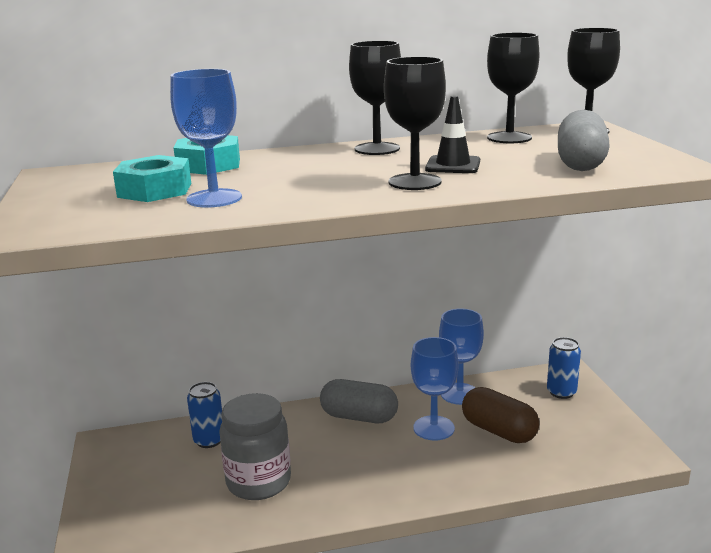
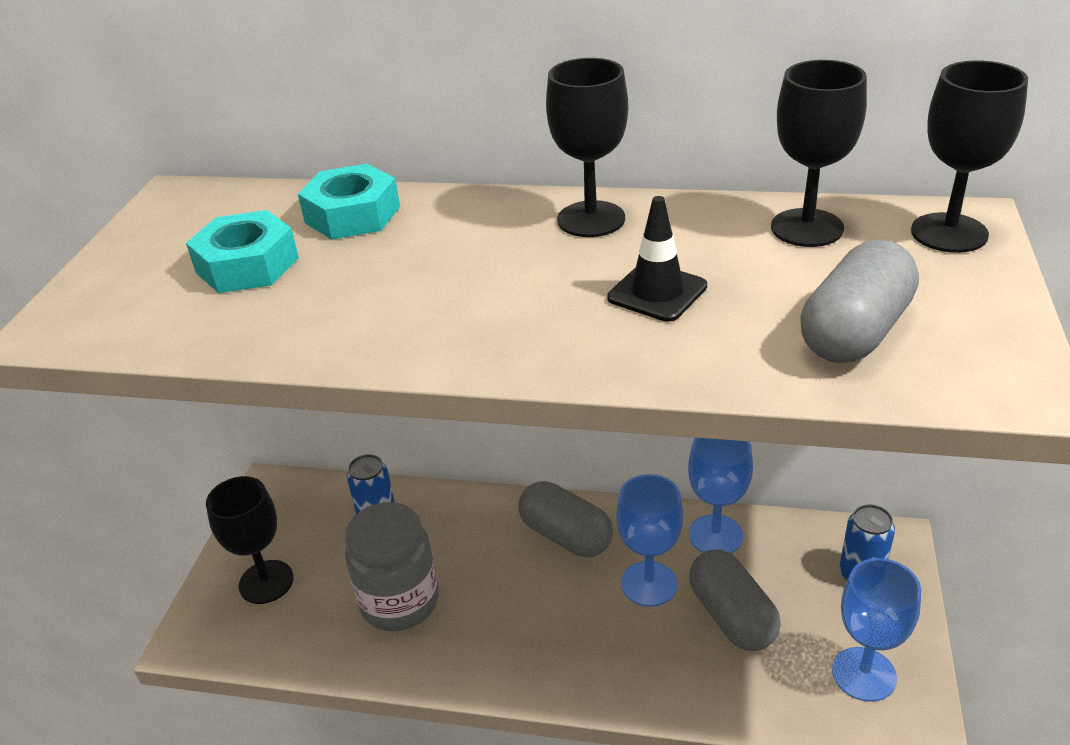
camera: 25 degrees right, 15 degrees up
(214, 198) = (294, 304): blue goblet -> blue goblet (864, 674)
(415, 182) = (567, 327): black goblet -> black goblet (266, 582)
(499, 431) = (732, 616): brown capsule -> grey capsule

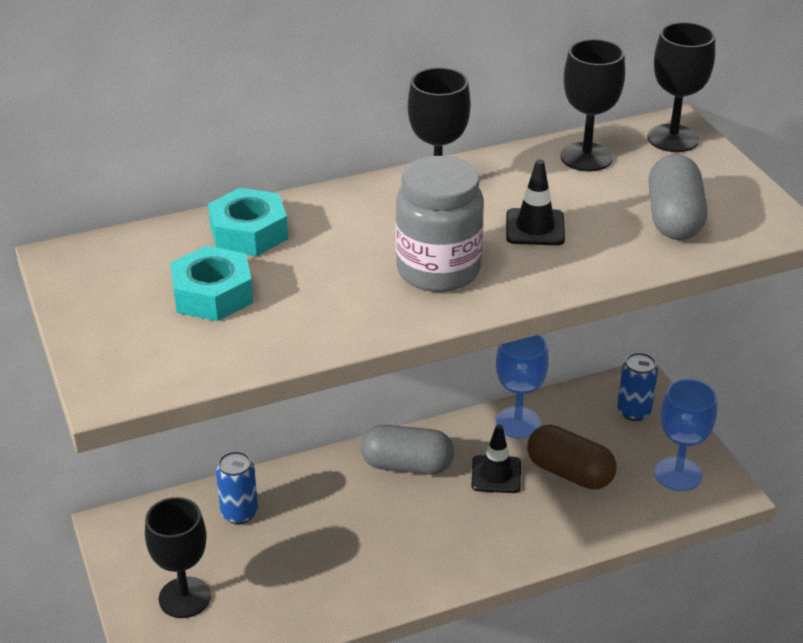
camera: 35 degrees left, 0 degrees up
(400, 602) = (315, 564): grey jar -> grey jar (438, 270)
(649, 584) = (496, 474): blue goblet -> black traffic cone
(732, 616) = (569, 473): grey capsule -> brown capsule

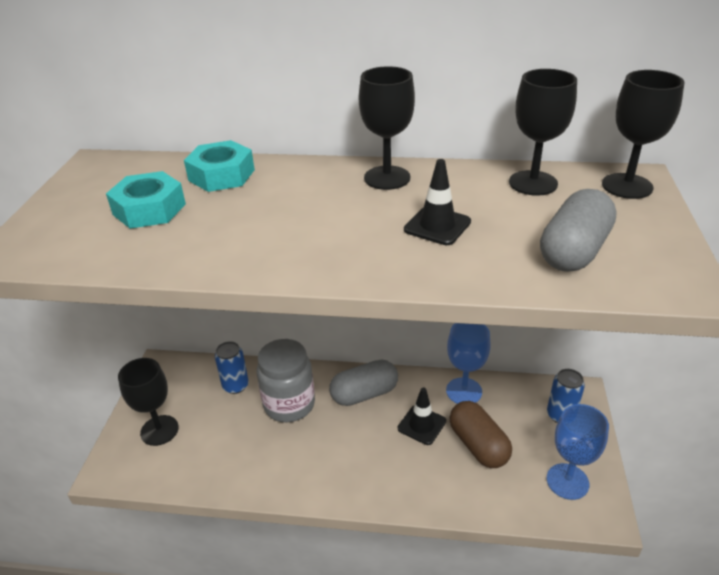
camera: 30 degrees right, 0 degrees up
(407, 465) = (364, 394): grey capsule -> grey capsule turned 60 degrees counterclockwise
(438, 270) = (324, 237): grey jar -> grey jar (289, 404)

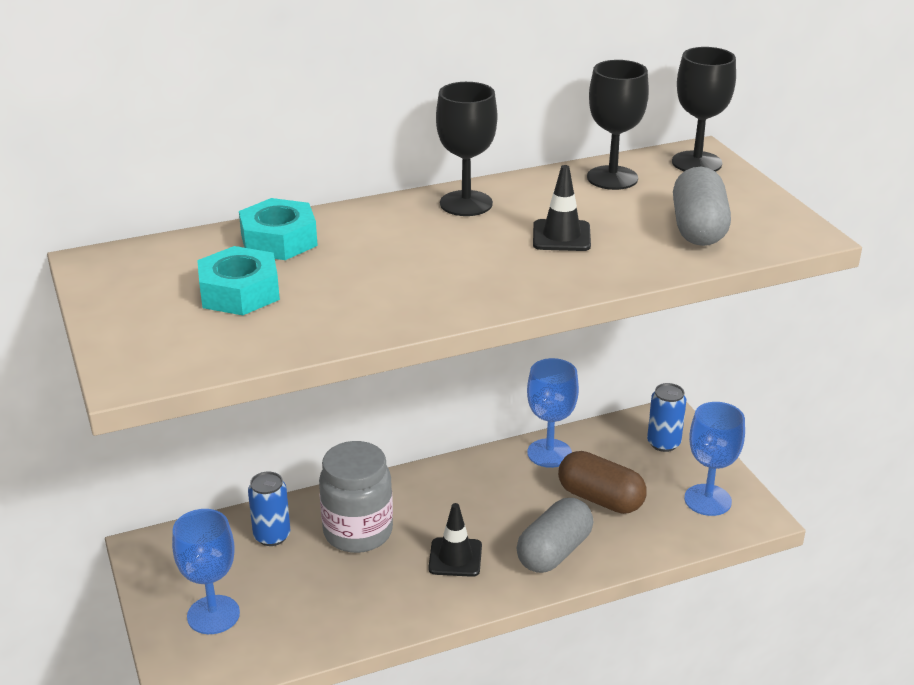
camera: 30 degrees left, 5 degrees down
(159, 430) = (213, 615): black goblet -> blue goblet
(364, 394) = (439, 492): grey capsule -> grey capsule (554, 552)
(421, 425) = (527, 500): black traffic cone -> black traffic cone (455, 557)

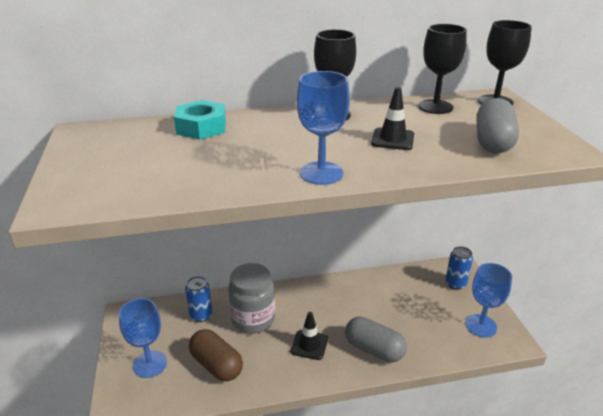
camera: 10 degrees right, 0 degrees up
(239, 292) = (159, 157): turquoise nut -> none
(549, 453) = (382, 282): blue goblet -> blue goblet (321, 173)
(554, 552) = (374, 349): grey capsule -> grey capsule turned 75 degrees clockwise
(600, 499) = (410, 316): brown capsule -> brown capsule (216, 365)

